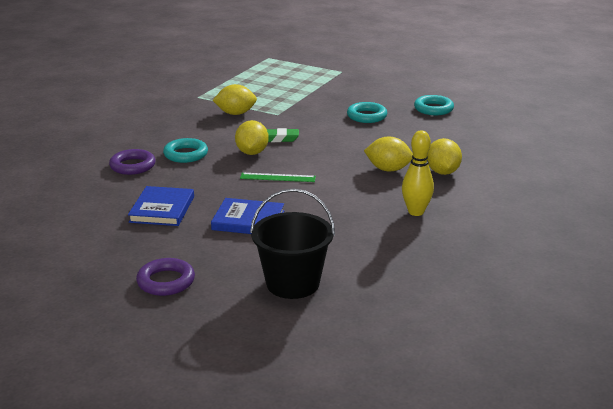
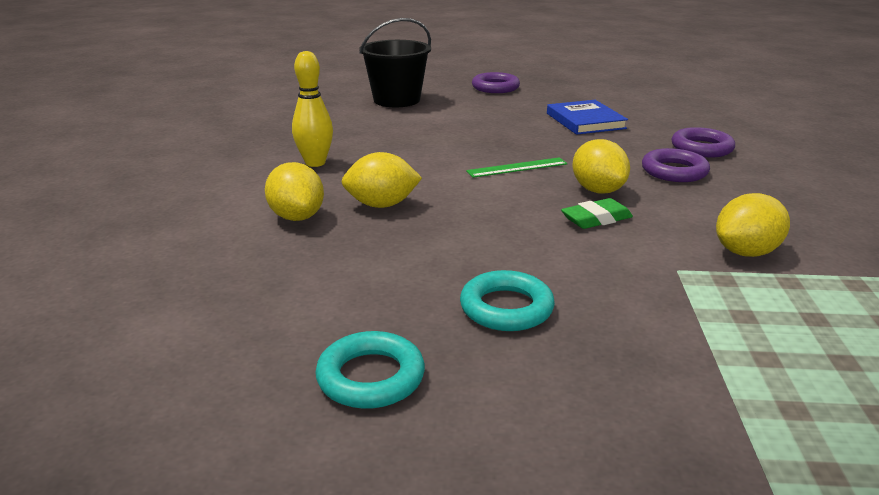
camera: 155 degrees right, 0 degrees up
(186, 154) = (674, 171): turquoise ring -> purple ring
(248, 220) = (489, 127): blue book -> none

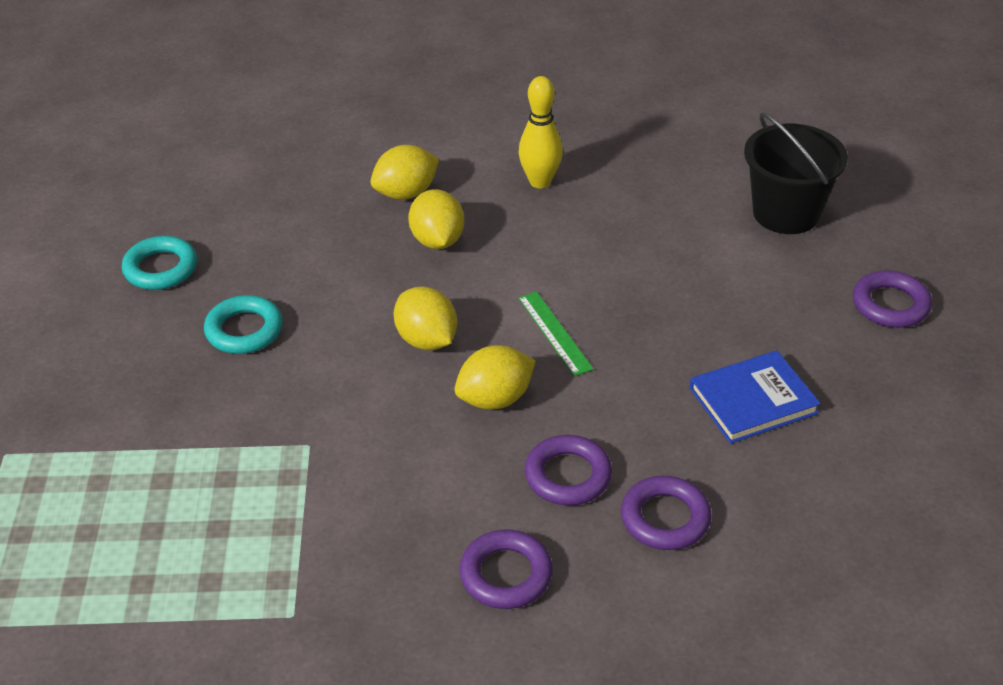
camera: 85 degrees right, 15 degrees up
(596, 219) = (417, 393): green eraser -> none
(746, 252) = (345, 504): yellow lemon -> yellow lemon (426, 340)
(783, 194) = (506, 574): none -> purple ring

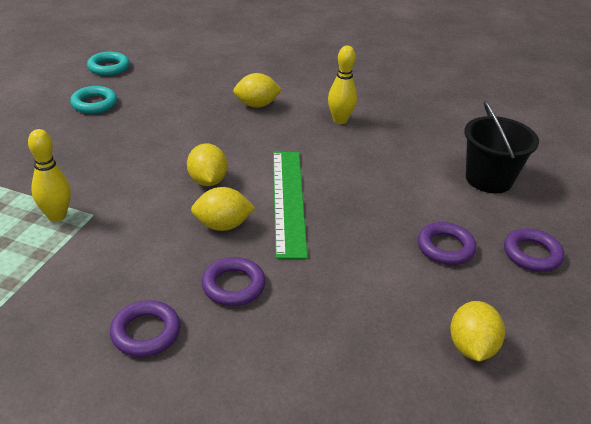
camera: 20 degrees right, 5 degrees down
(244, 330) = (110, 145): turquoise ring -> turquoise ring (109, 67)
(261, 465) = (57, 216): none -> yellow bowling pin
(437, 241) = (255, 132): yellow lemon -> yellow lemon (471, 347)
(554, 333) = (288, 201): green ruler -> green ruler, size x1.97
(665, 518) = (278, 336): purple ring -> purple ring (445, 247)
(753, 401) = (392, 282): blue book -> none

